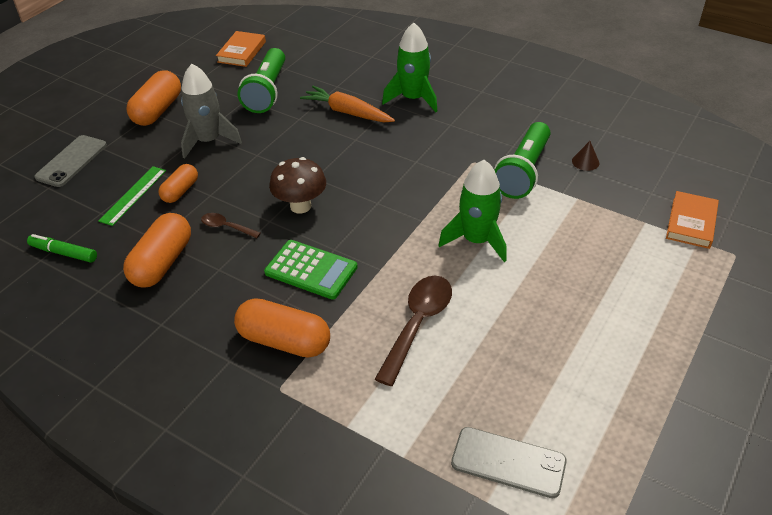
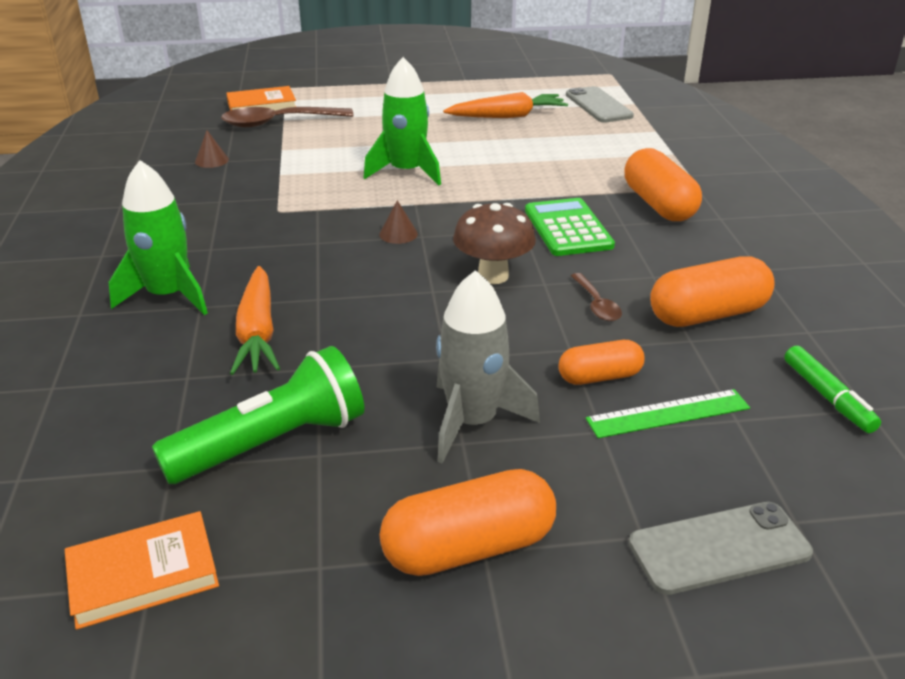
camera: 130 degrees left, 10 degrees down
(389, 194) = (398, 234): none -> brown cone
(417, 324) = (543, 163): brown spoon -> brown spoon (278, 123)
(523, 172) = (266, 182): green flashlight -> none
(539, 366) = (507, 116): none -> orange carrot

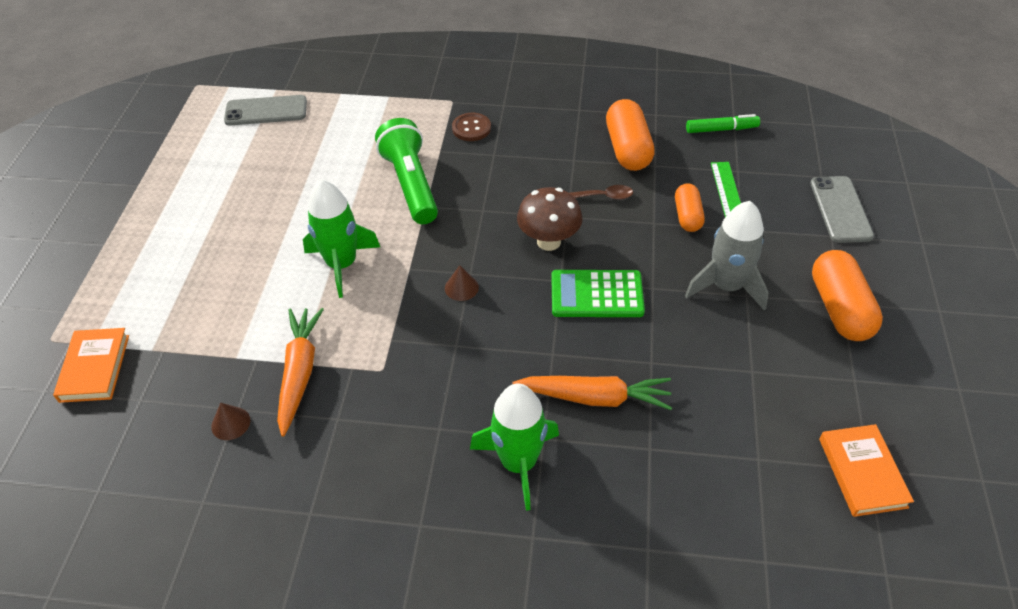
camera: 75 degrees left, 15 degrees up
(272, 443) = (738, 396): green flashlight -> green flashlight (411, 184)
(278, 123) = (157, 355): brown spoon -> none
(507, 116) = (254, 173): orange carrot -> orange carrot (299, 373)
(568, 228) = (490, 185): green calculator -> green calculator (596, 294)
(658, 205) = (471, 128): orange capsule -> brown button

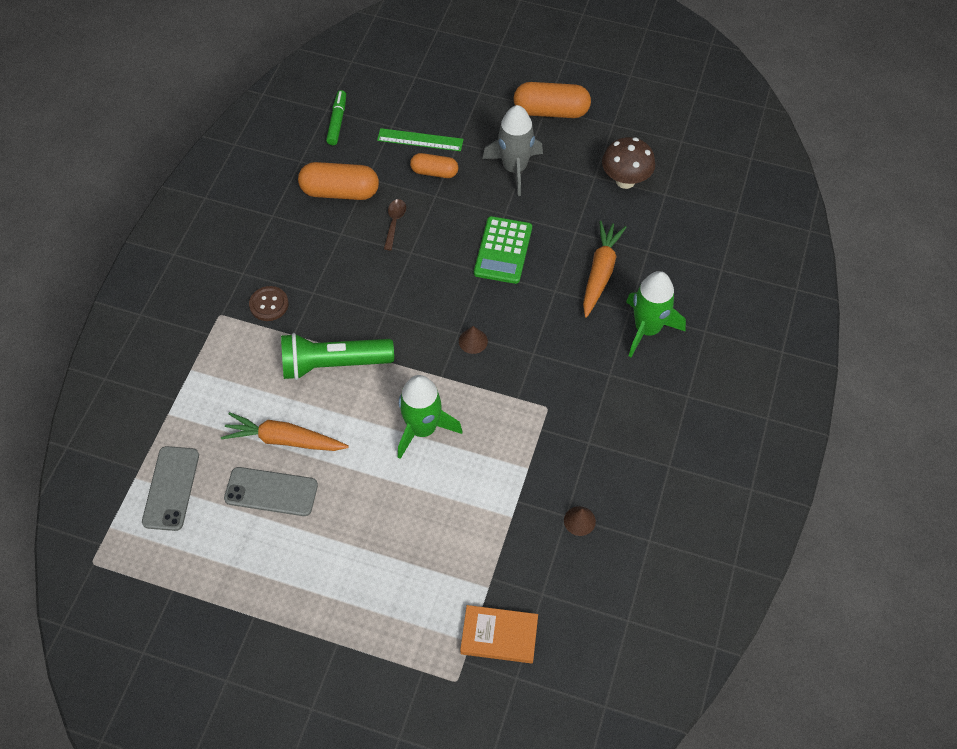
camera: 80 degrees left, 10 degrees up
(299, 373) = (538, 468): orange carrot -> orange carrot (284, 440)
(548, 241) = (437, 271): brown mushroom -> brown mushroom (625, 180)
(840, 209) = (455, 78): grey phone -> grey phone (271, 492)
(862, 472) = (683, 145): orange book -> none

